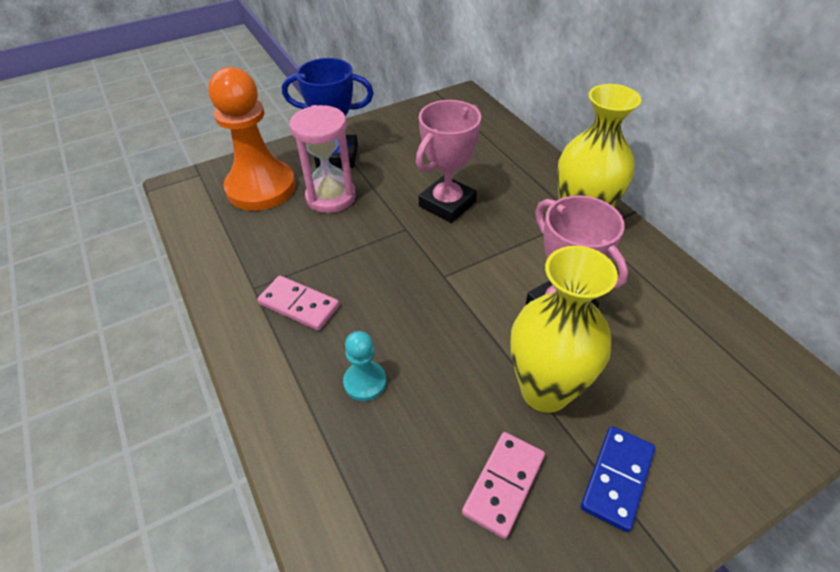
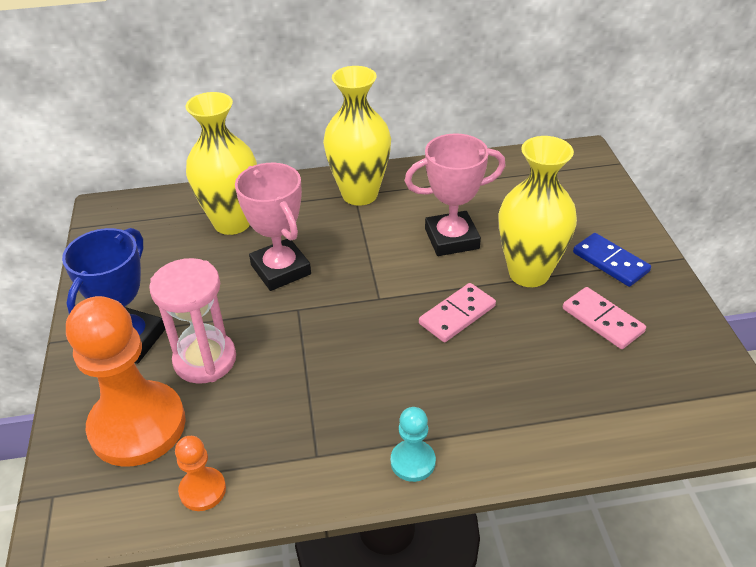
camera: 70 degrees left, 5 degrees down
(212, 237) = (202, 490): none -> orange pawn
(299, 305) = (363, 417): pink domino -> pink domino (457, 315)
(365, 382) = (482, 382): turquoise pawn -> turquoise pawn (413, 462)
(488, 159) = (232, 222): none -> yellow vase

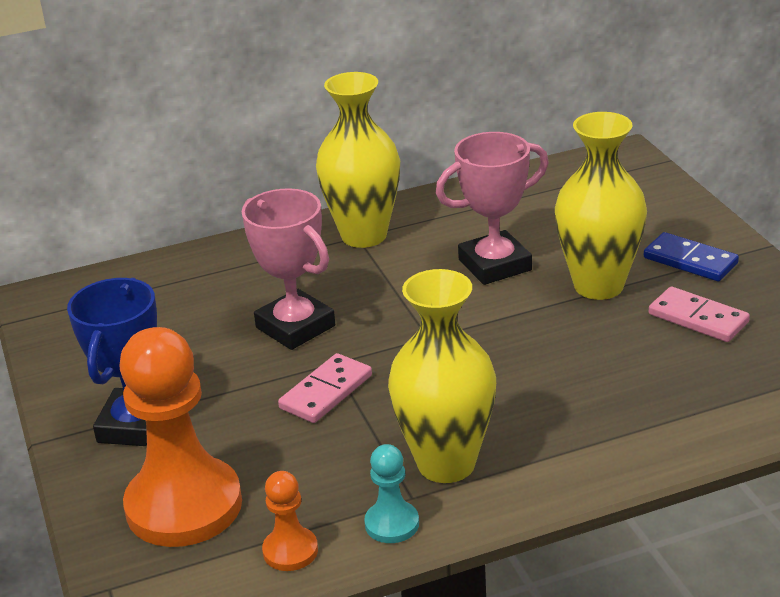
camera: 10 degrees left, 10 degrees down
(205, 360) = (239, 430): pink hourglass -> none
(232, 222) = (213, 288): yellow vase -> yellow vase (446, 464)
(413, 462) = (525, 484): turquoise pawn -> turquoise pawn (392, 524)
(457, 315) = (528, 339): pink domino -> pink domino (326, 392)

